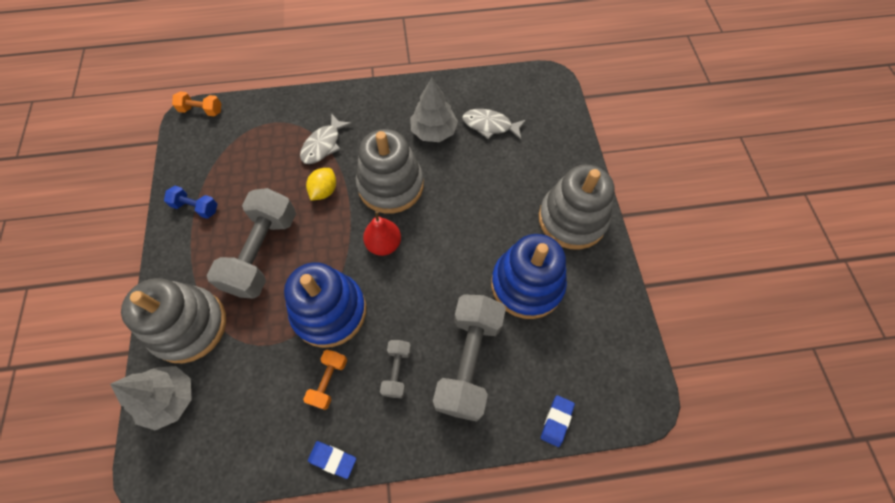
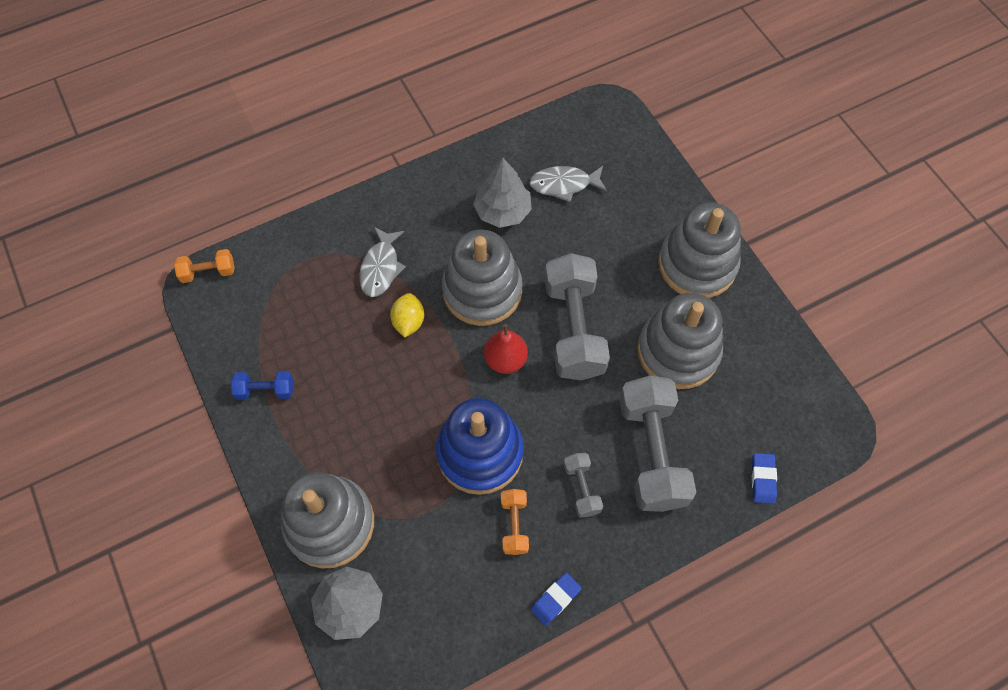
camera: 20 degrees left, 0 degrees up
(262, 253) = (372, 415): grey dumbbell -> grey dumbbell (573, 329)
(332, 459) = (555, 599): blue eraser -> blue eraser turned 45 degrees counterclockwise
(527, 284) = (678, 351): blue stacking toy -> grey stacking toy

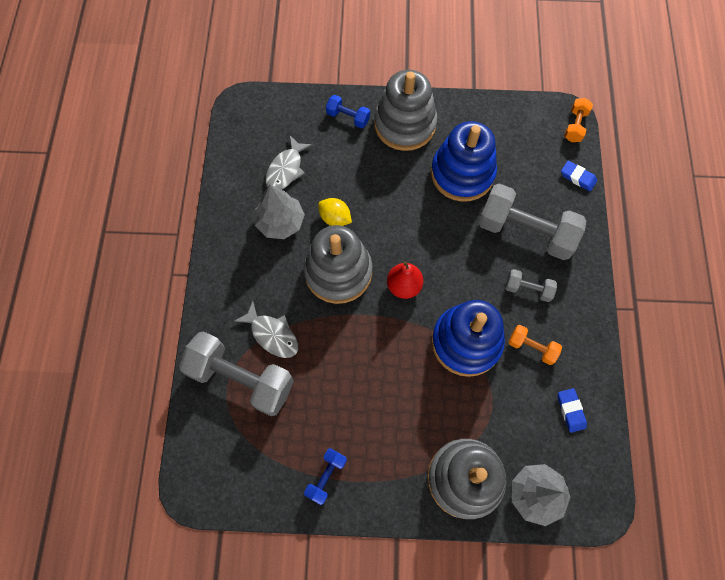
camera: 60 degrees left, 5 degrees up
(208, 272) = (187, 475): orange dumbbell -> orange dumbbell (575, 126)
(408, 322) = (332, 337): yellow lemon -> yellow lemon (335, 218)
(555, 599) = (597, 349): blue eraser -> blue eraser (570, 410)
(573, 329) = (406, 228): grey dumbbell -> grey dumbbell (241, 378)
(665, 207) = (348, 117): none -> blue dumbbell
(678, 351) = (462, 173): grey stacking toy -> blue stacking toy

